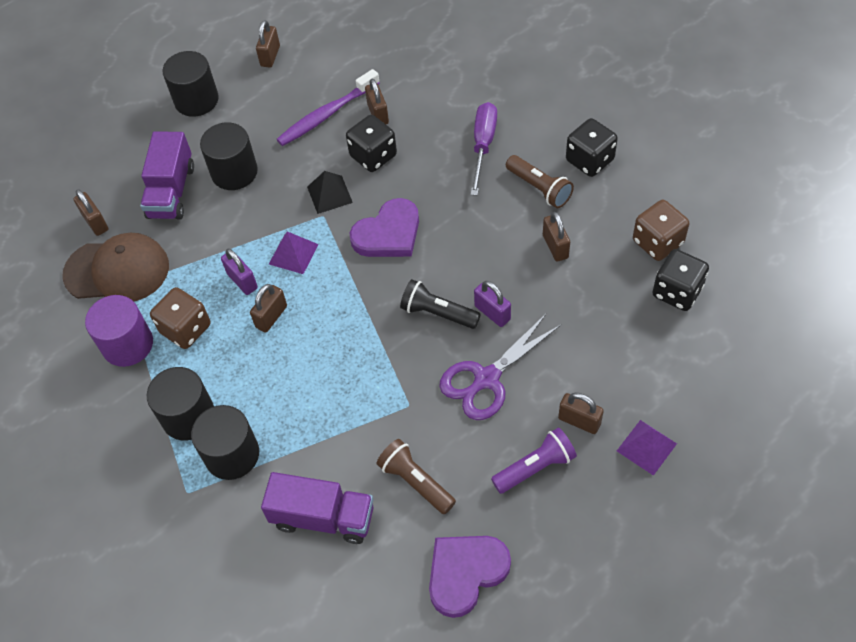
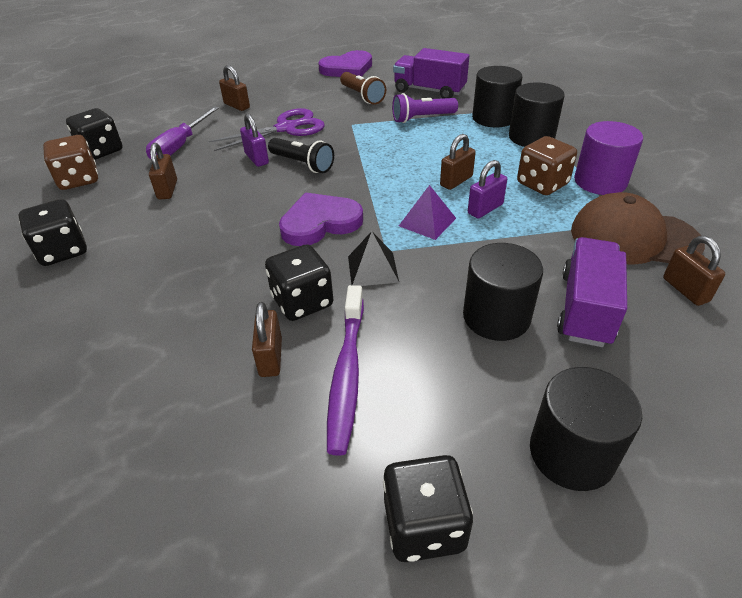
camera: 170 degrees left, 15 degrees down
(242, 281) = (485, 209): purple padlock -> purple padlock turned 75 degrees clockwise
(270, 56) = (424, 525): brown padlock -> black dice
(326, 115) = (347, 373): purple toothbrush -> purple toothbrush turned 120 degrees clockwise
(483, 145) = (162, 288): purple screwdriver -> purple screwdriver (180, 146)
(535, 467) = (280, 93): purple flashlight -> purple flashlight (422, 118)
(539, 188) = (139, 235): brown flashlight -> none
(646, 447) = (204, 93): purple pyramid -> none

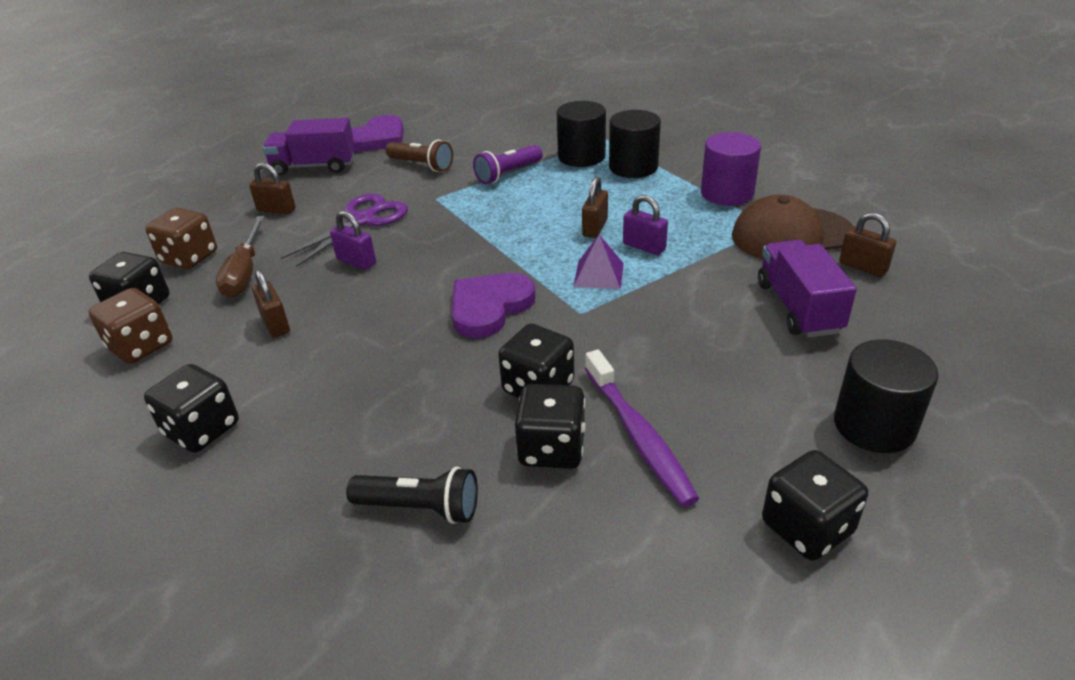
camera: 25 degrees left, 5 degrees down
(180, 146) = (245, 272): purple screwdriver -> brown screwdriver
(271, 357) = (552, 449): brown padlock -> black dice
(302, 164) = (416, 254): black flashlight -> black flashlight (420, 508)
(372, 269) = (582, 334): black pyramid -> none
(429, 91) = (492, 143): purple truck -> purple truck (314, 166)
(485, 209) = (644, 247): purple padlock -> purple padlock turned 75 degrees counterclockwise
(496, 317) = (730, 339): black cylinder -> none
(542, 184) = (678, 209): brown dice -> brown dice (189, 258)

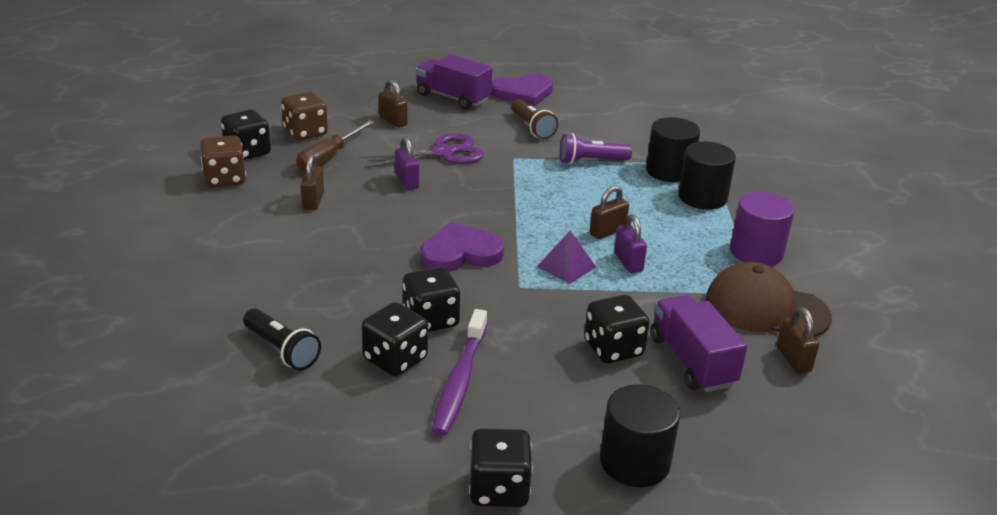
camera: 30 degrees right, 5 degrees down
(202, 429) = (211, 245): black dice -> black dice (613, 348)
(798, 308) = (692, 361): purple truck -> purple truck turned 45 degrees counterclockwise

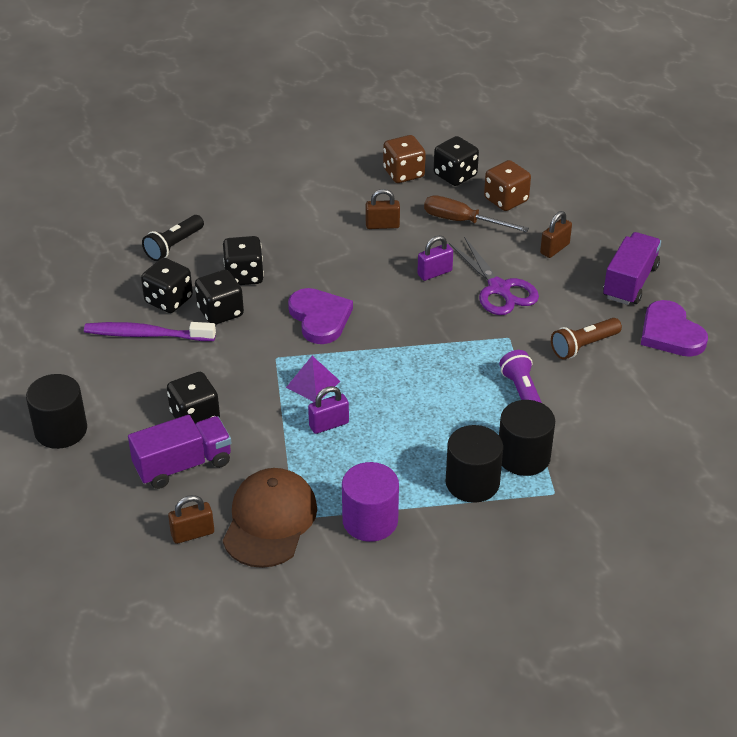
camera: 85 degrees right, 10 degrees up
(499, 489) = (34, 363): black dice -> black dice (244, 275)
(607, 231) = (381, 409): brown padlock -> none

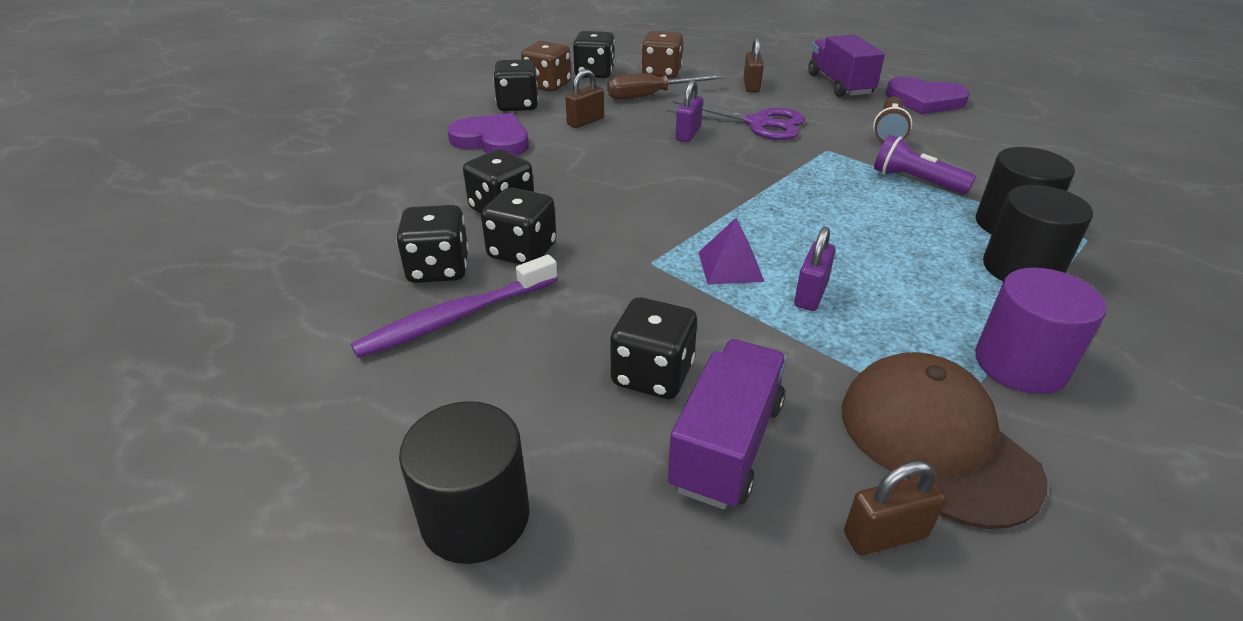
camera: 40 degrees left, 5 degrees down
(173, 246) = (376, 218): black flashlight -> none
(192, 533) = (885, 535): brown padlock -> brown padlock turned 45 degrees clockwise
(320, 318) = (641, 208): purple heart -> purple heart (492, 140)
(358, 185) = (518, 105): none -> black dice

